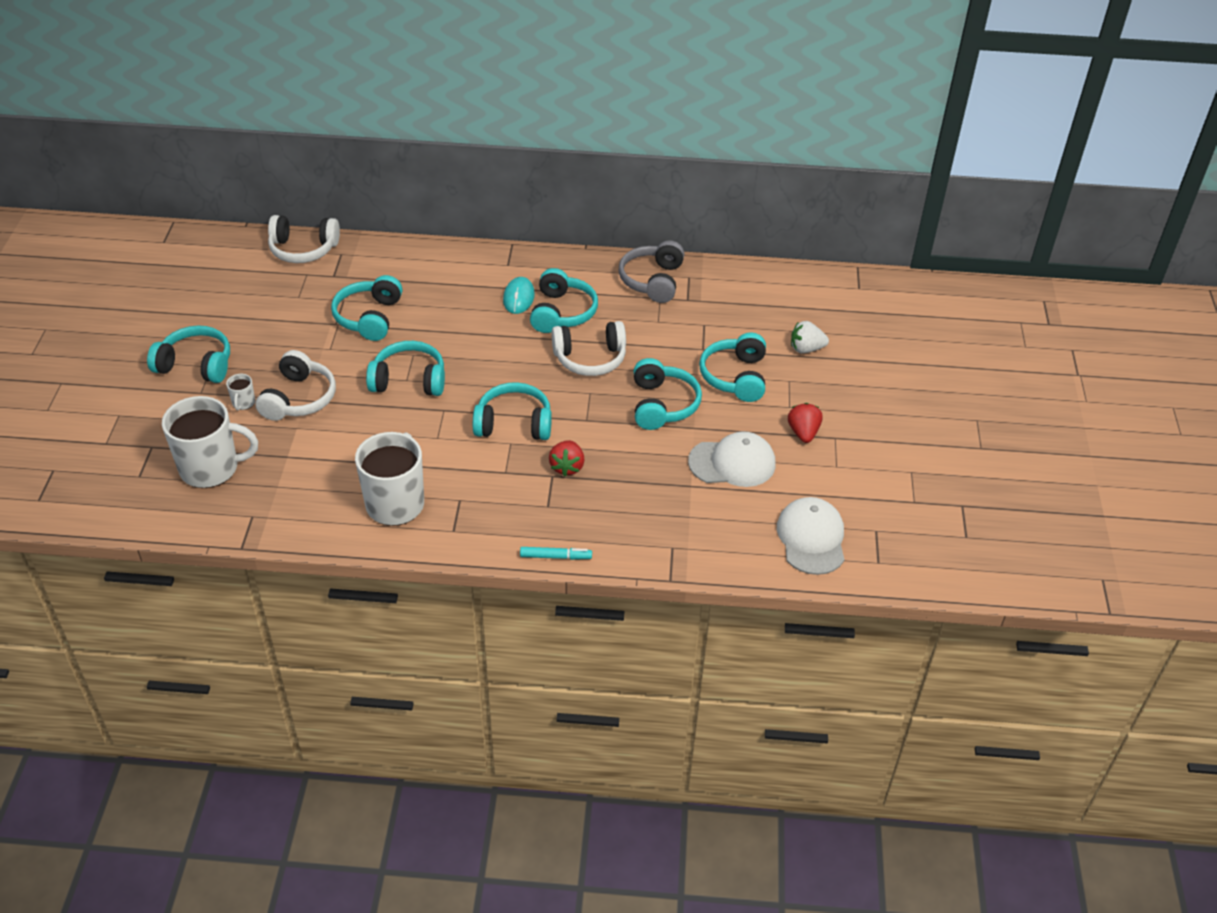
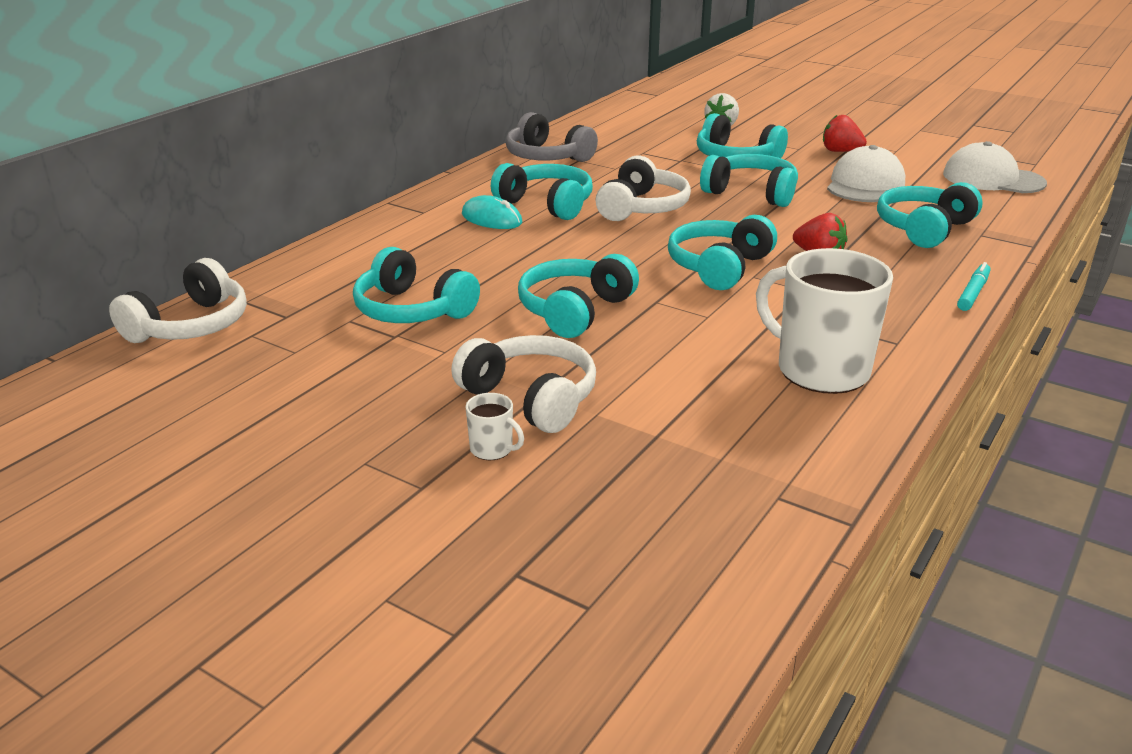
camera: 60 degrees left, 15 degrees down
(196, 365) = (343, 477): turquoise headphones -> turquoise headphones (924, 229)
(211, 468) = (630, 515): white mug -> none

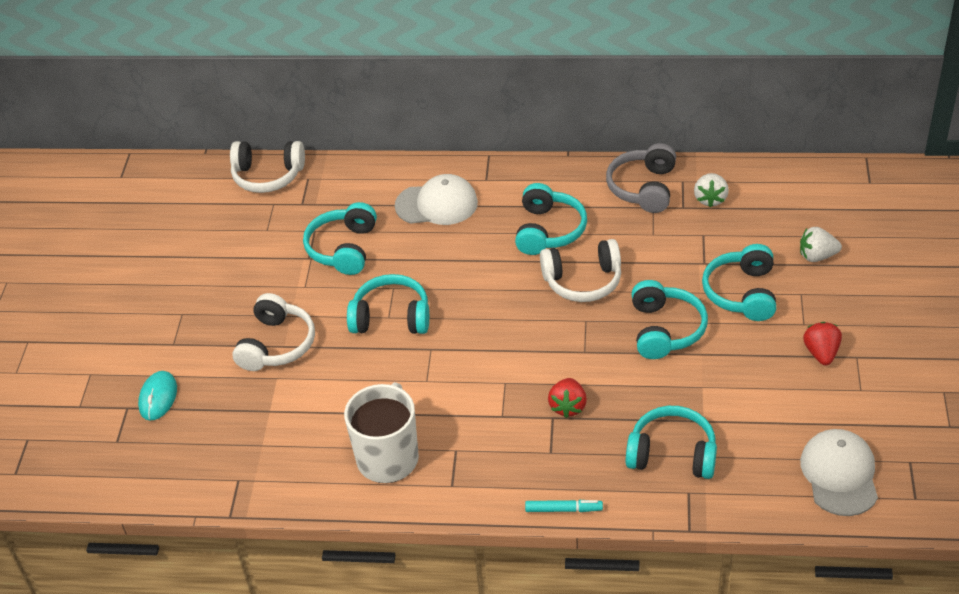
camera: 65 degrees right, 15 degrees up
(491, 219) = (500, 216): turquoise mouse -> turquoise mouse (158, 397)
(492, 449) = (219, 353): white mug -> none
(600, 140) = (710, 199): none -> white strawberry
(719, 267) = (507, 360): turquoise headphones -> none
(865, 184) = (746, 392): white cap -> white cap (437, 204)

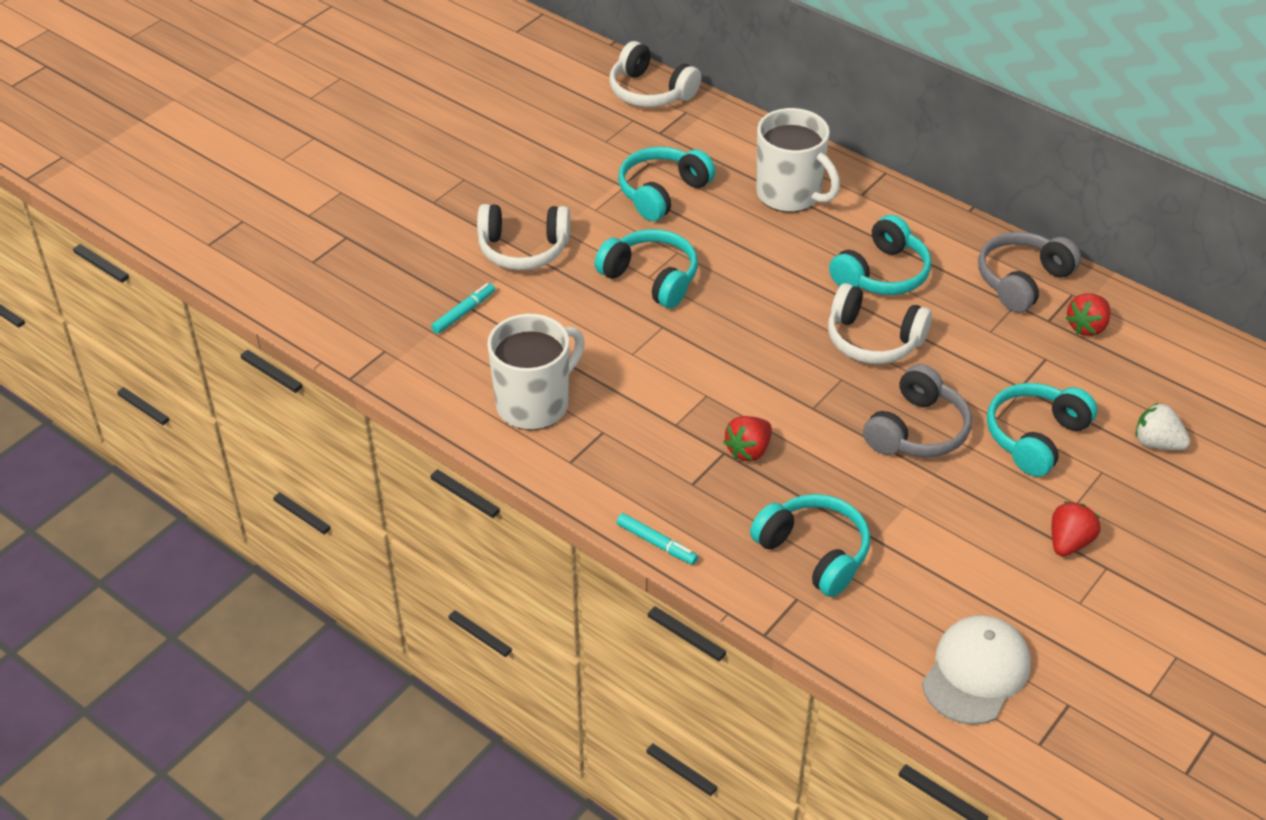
camera: 30 degrees right, 0 degrees up
(158, 397) = (379, 242): turquoise mouse -> none
(274, 417) = (464, 312): none -> turquoise marker
(276, 344) = (523, 249): white headphones -> white headphones turned 45 degrees clockwise
(437, 204) = (790, 194): white cap -> white mug
(665, 330) = (917, 430): turquoise headphones -> grey headphones
(710, 199) = (1087, 327): white strawberry -> red strawberry

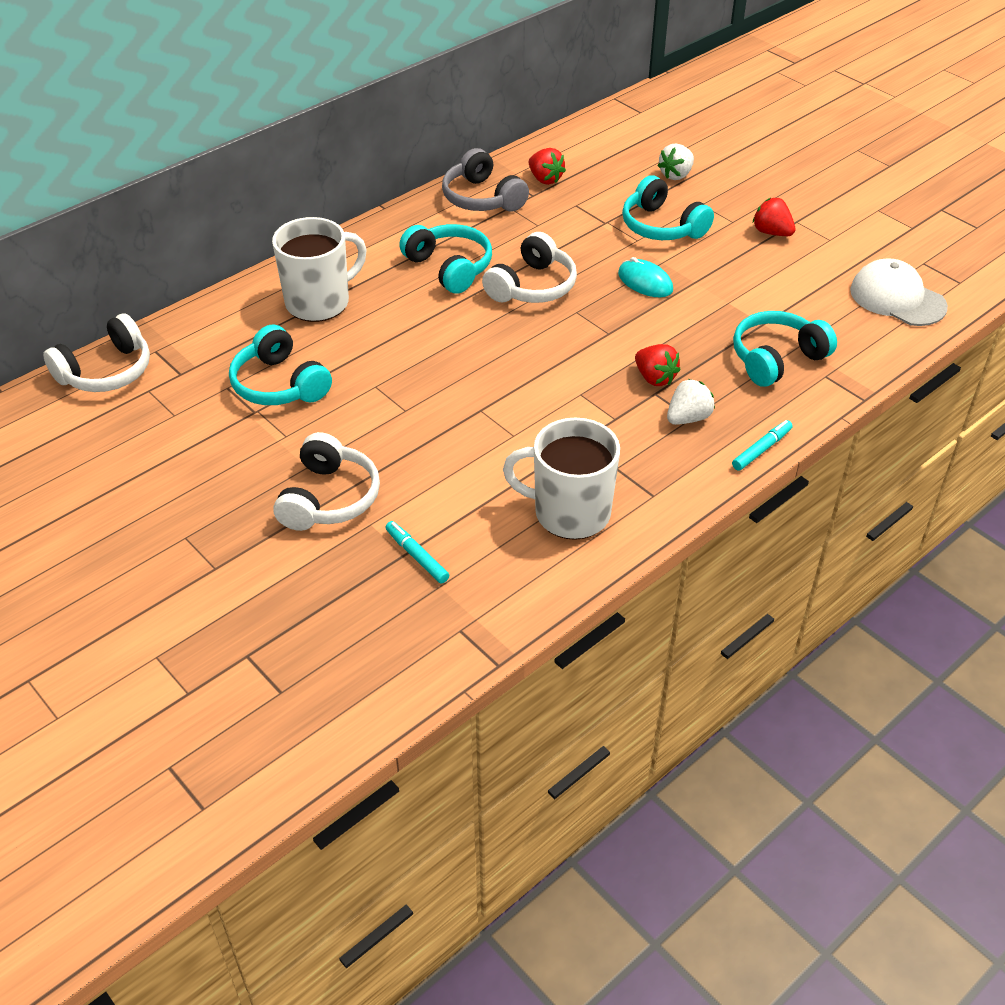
camera: 80 degrees left, 0 degrees up
(534, 404) = (569, 513): white mug -> white mug turned 45 degrees counterclockwise
(651, 278) = (408, 409): turquoise headphones -> none
(691, 481) = (688, 418): none -> white strawberry
(917, 430) = (645, 282): grey headphones -> turquoise mouse

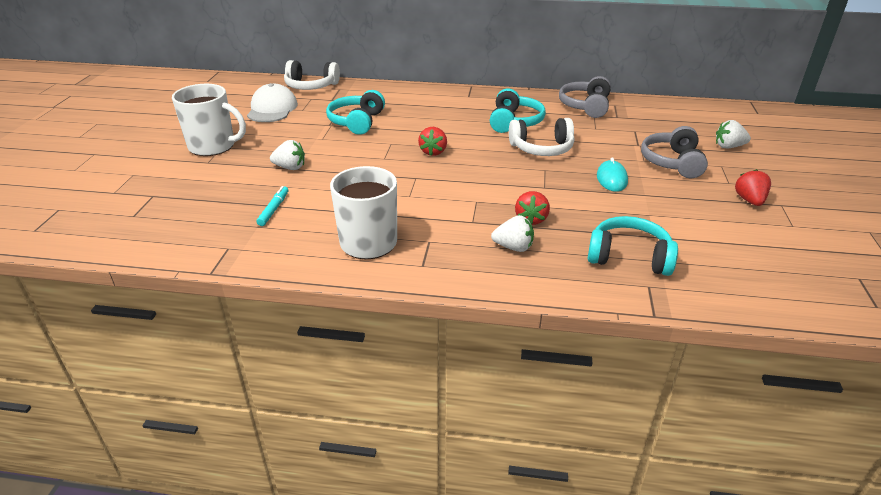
camera: 50 degrees right, 10 degrees down
(319, 302) = (431, 105): white mug -> white mug (213, 146)
(329, 498) = (290, 167): white headphones -> white strawberry
(545, 179) = (637, 114): red strawberry -> red strawberry (433, 152)
(662, 226) = (672, 162): turquoise headphones -> grey headphones
(761, 449) = (528, 290): turquoise marker -> none
(897, 298) = (793, 283): white cap -> white cap (272, 109)

